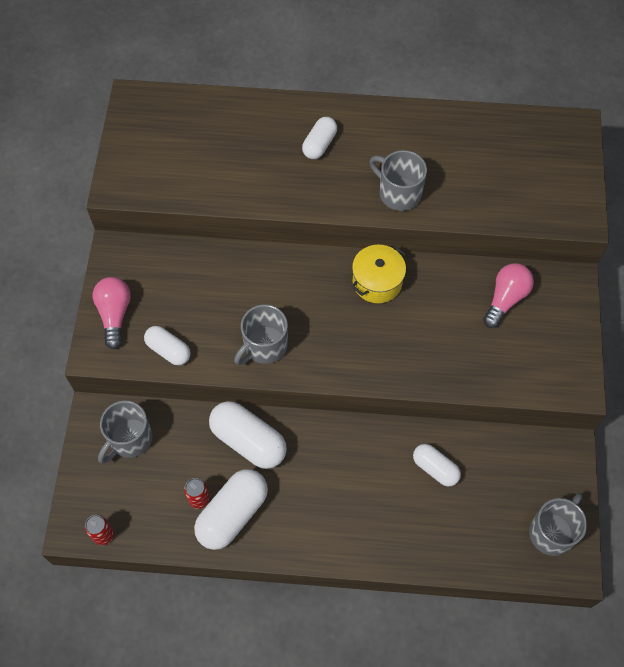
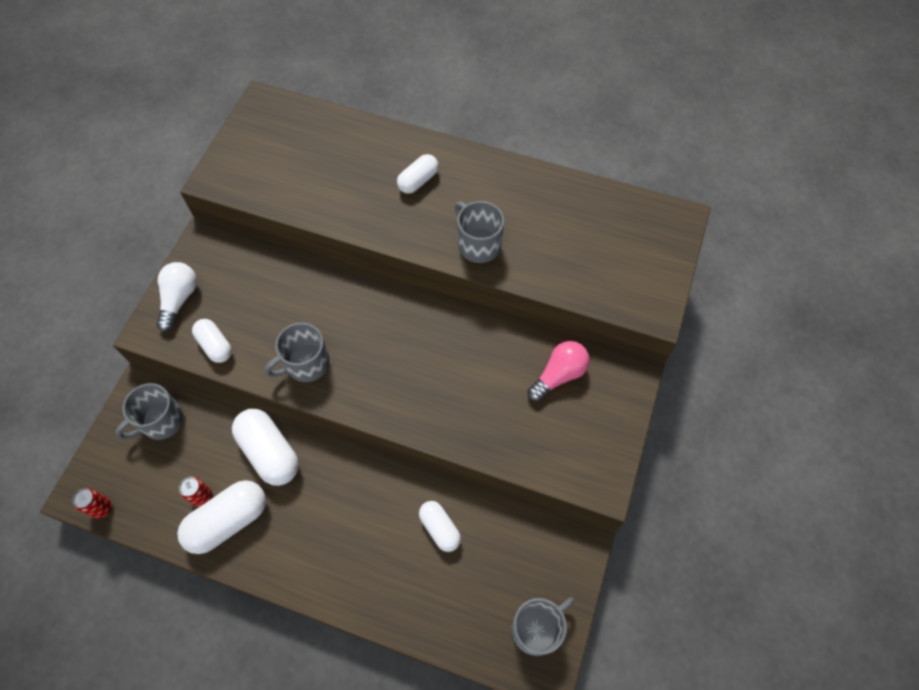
camera: 15 degrees right, 0 degrees up
(115, 314) = (179, 299): pink light bulb -> white light bulb
(377, 282) = (436, 327): yellow pot -> none

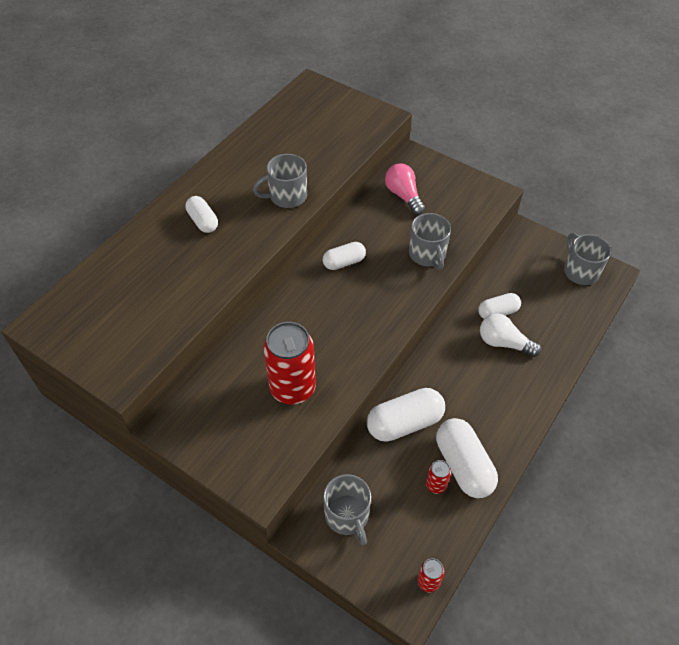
camera: 75 degrees left, 10 degrees down
(179, 299) = (232, 456): white light bulb -> white light bulb (503, 343)
(215, 345) = (299, 429): white capsule -> white capsule (344, 262)
(260, 328) = (292, 388): none -> red can
(306, 364) = (342, 357): grey mug -> grey mug (427, 255)

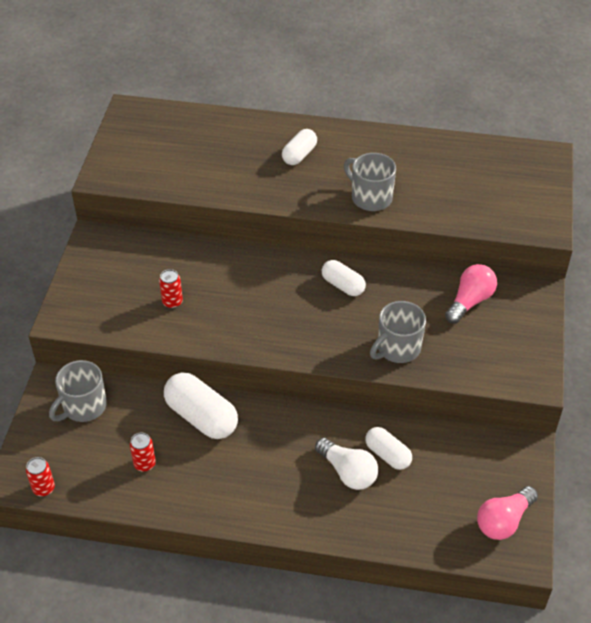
camera: 65 degrees right, 5 degrees down
(292, 388) = (172, 302): red can -> red can, size x0.45
(463, 465) = (176, 480): white capsule -> none
(503, 343) = (348, 472): white light bulb -> white light bulb turned 135 degrees clockwise
(580, 271) = (503, 521): grey mug -> pink light bulb

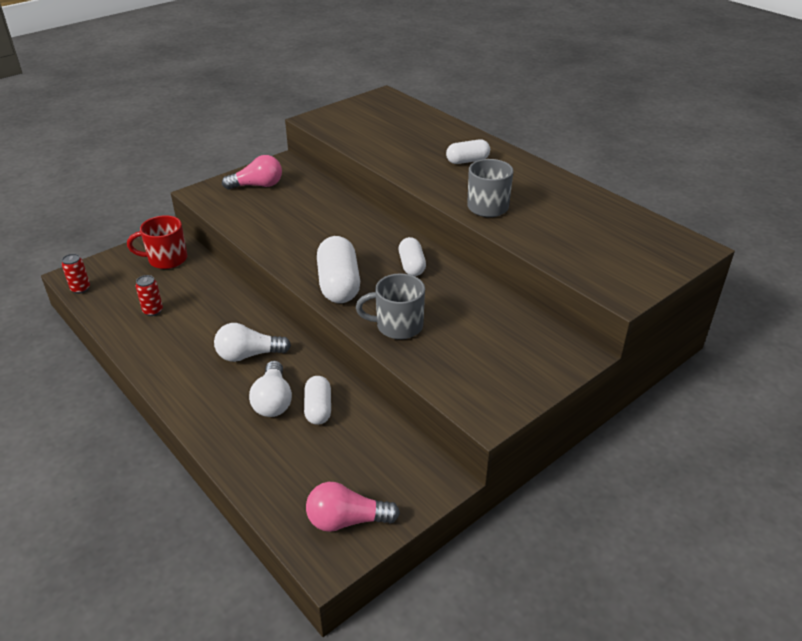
camera: 40 degrees right, 10 degrees down
(83, 407) = (166, 259): grey mug -> red mug
(172, 302) = (279, 217): red can -> none
(201, 417) = (226, 305): white capsule -> white capsule (339, 284)
(280, 448) = (248, 355): none -> white light bulb
(470, 301) = (504, 328): pink light bulb -> pink light bulb (257, 185)

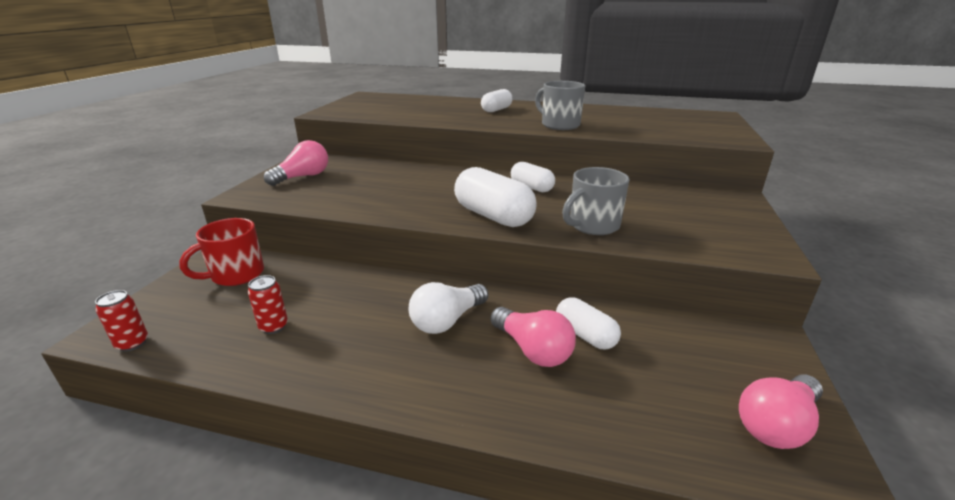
camera: 35 degrees left, 10 degrees down
(273, 401) = (532, 350): white light bulb -> pink light bulb

